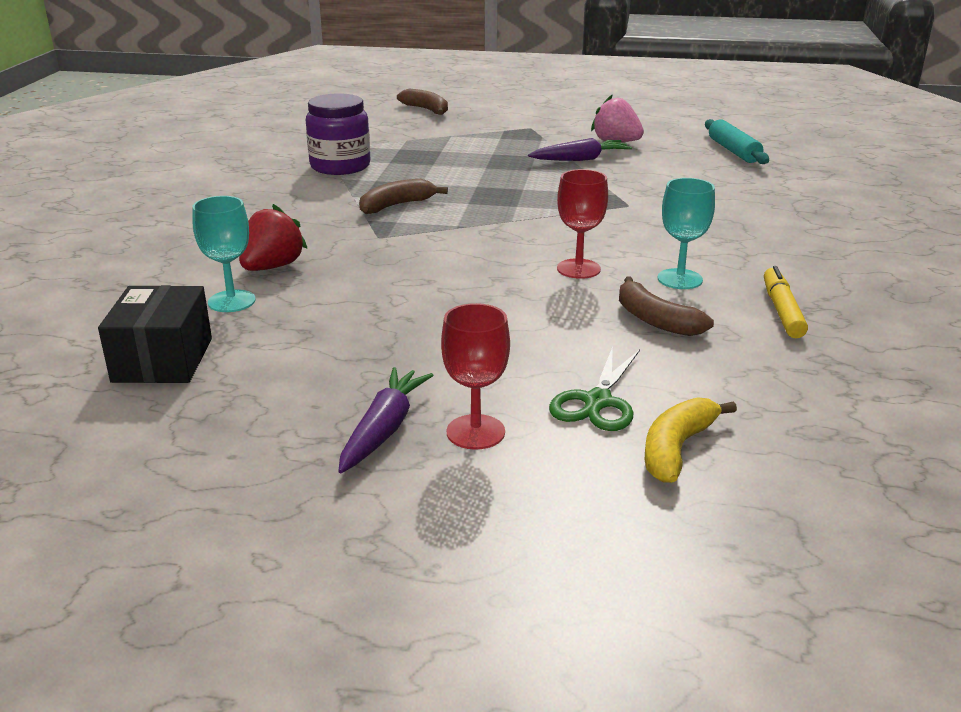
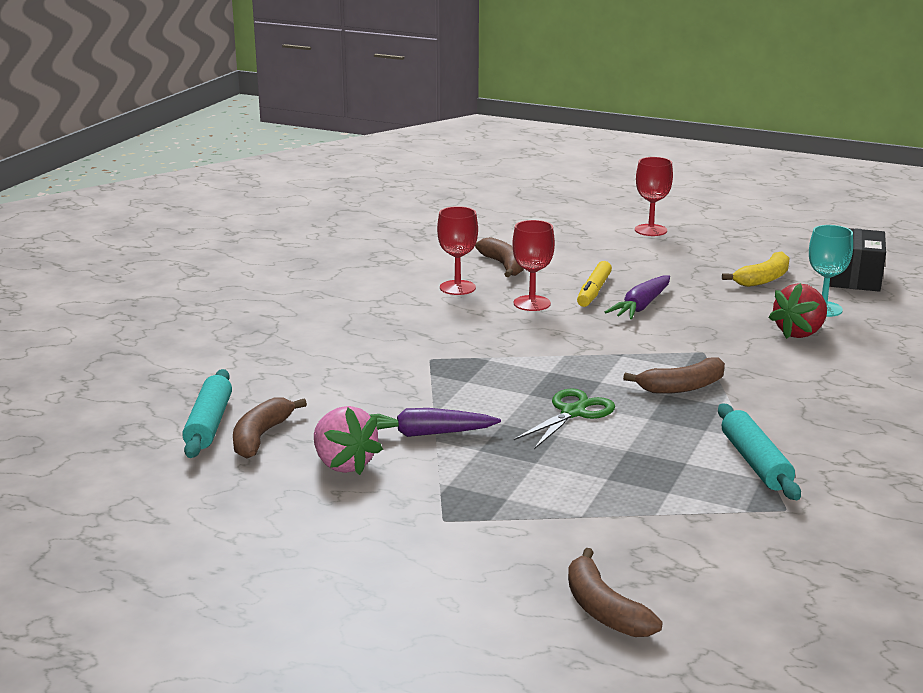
camera: 165 degrees left, 5 degrees down
(340, 166) = (755, 462): purple jar -> turquoise rolling pin
(384, 429) = (701, 236): purple carrot -> purple carrot (641, 306)
(597, 401) = (575, 234): green scissors -> green scissors (573, 413)
(676, 449) = (548, 216): yellow banana -> yellow banana (763, 279)
(680, 279) = (457, 288): turquoise goblet -> red goblet
(688, 148) = (260, 437): none -> brown banana
(782, 311) = (409, 262): yellow marker -> yellow marker (594, 291)

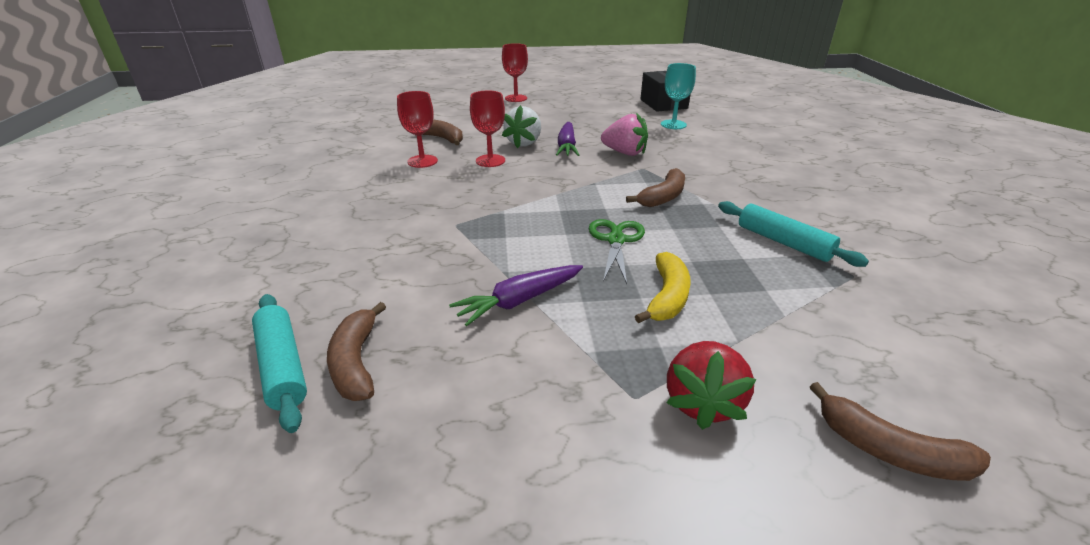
camera: 30 degrees left, 10 degrees up
(343, 464) = (474, 365): pink strawberry -> pink strawberry (625, 153)
(594, 291) = (524, 143): yellow marker -> white strawberry
(763, 279) = (617, 114): yellow banana -> yellow banana (667, 297)
(799, 333) = (681, 142): red strawberry -> red strawberry (702, 402)

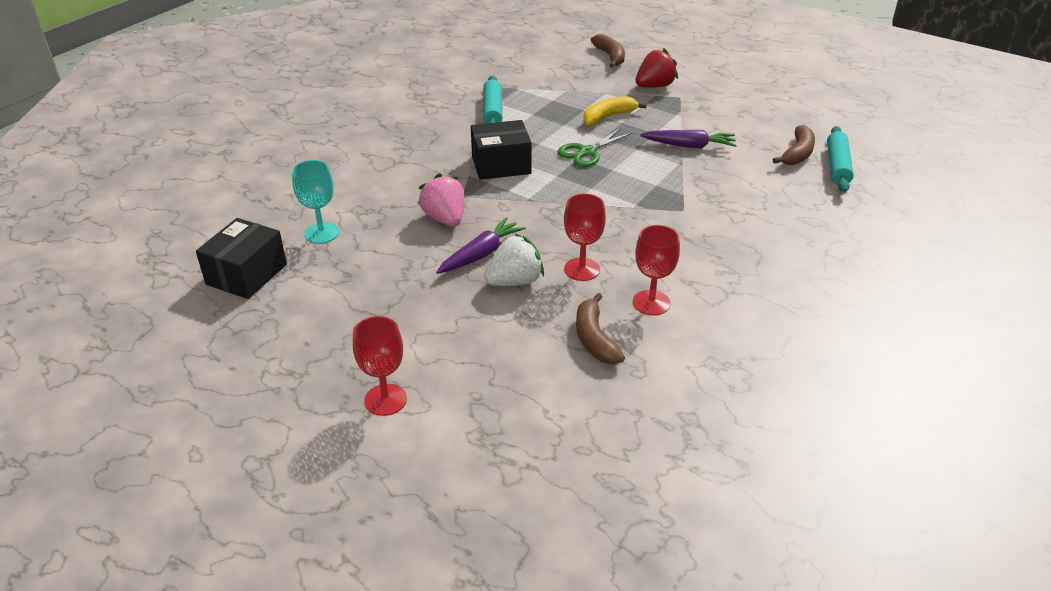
camera: 140 degrees left, 5 degrees up
(663, 197) = (501, 165): brown banana -> black box

